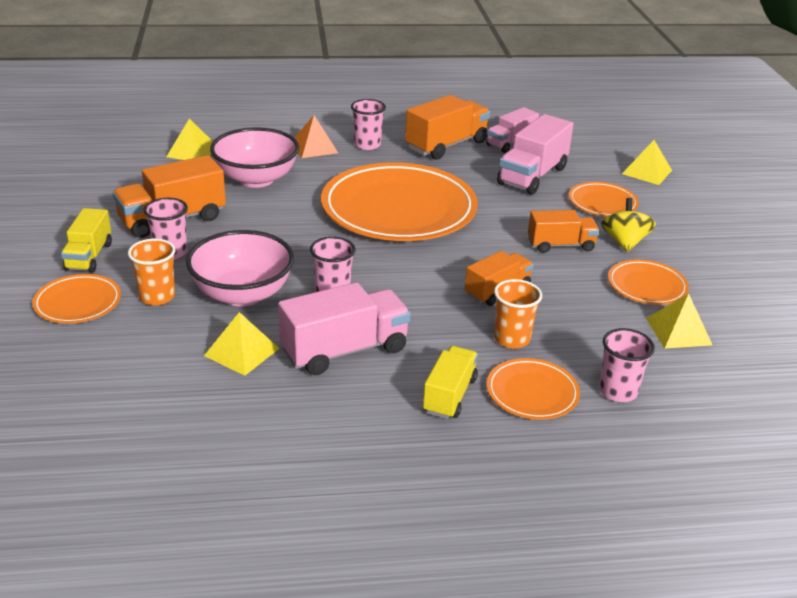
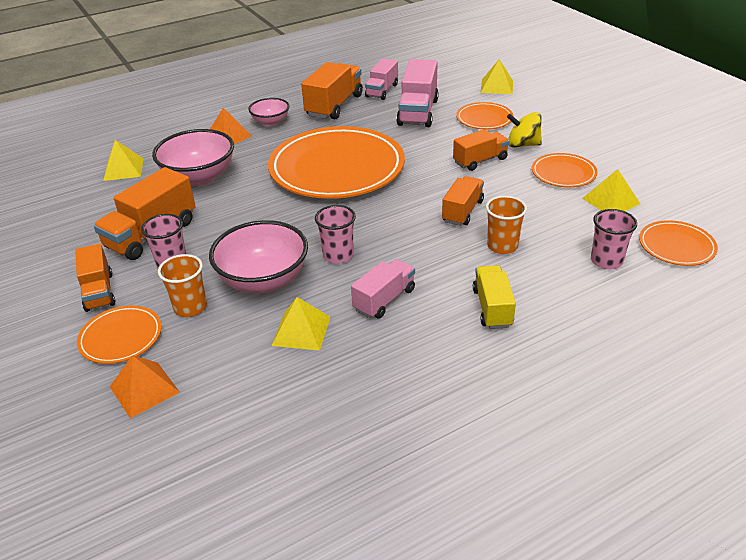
camera: 20 degrees left, 5 degrees up
(64, 354) = (144, 389): none -> orange pyramid
(89, 256) = (99, 292): yellow truck -> orange truck
(344, 350) = (384, 300): pink truck -> pink truck, size x0.64
(367, 145) = (271, 122): pink cup -> pink bowl
(532, 392) = (549, 283): orange plate -> orange plate (676, 246)
(624, 242) = (522, 145): yellow spinning top -> yellow spinning top turned 60 degrees counterclockwise

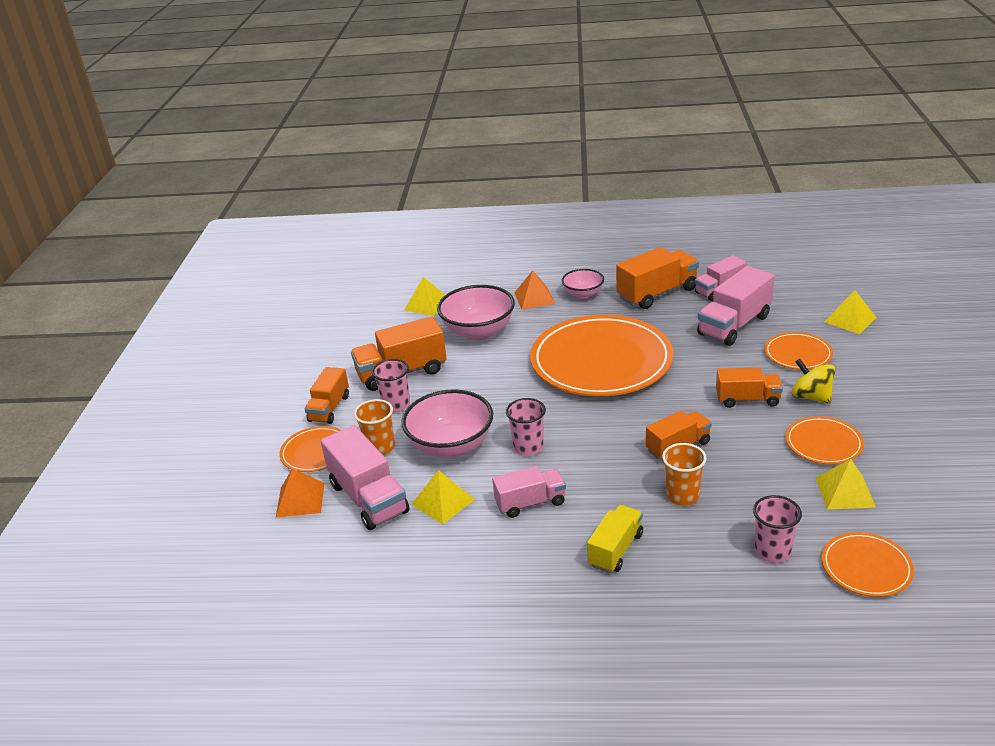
camera: 35 degrees right, 5 degrees down
(221, 358) = (368, 498): none -> pink truck

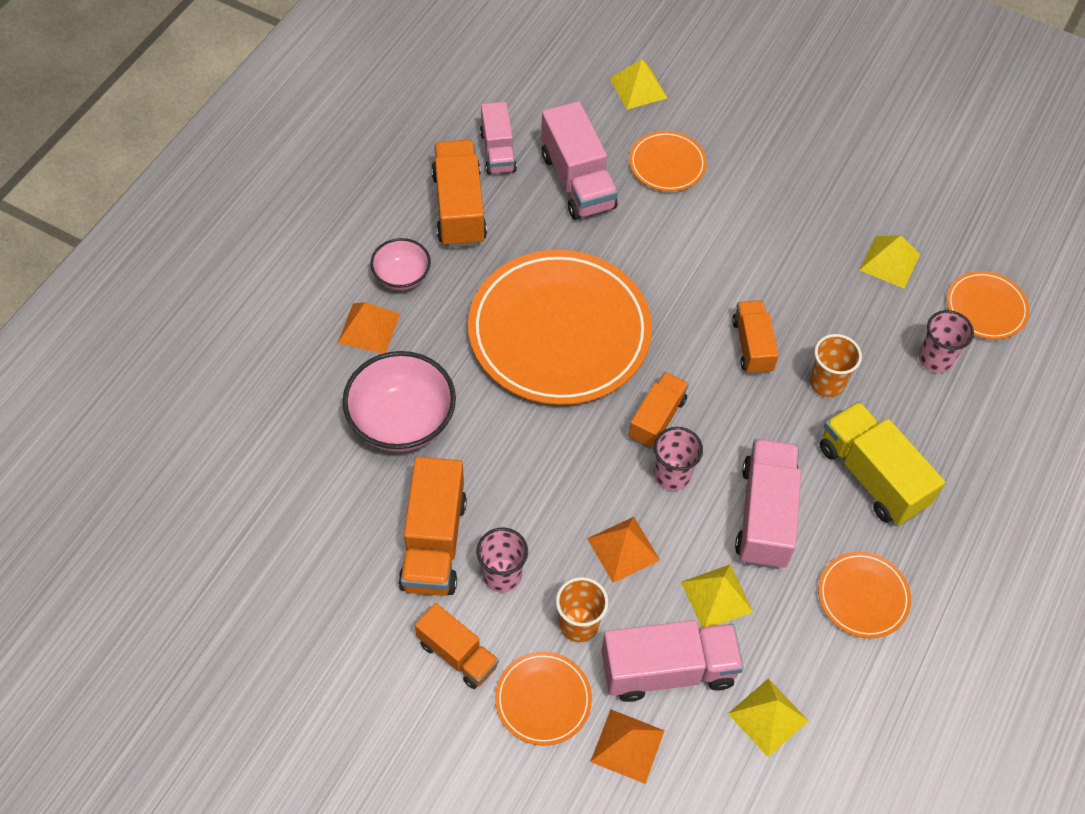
camera: 70 degrees left, 25 degrees up
(427, 304) = (285, 450): yellow pyramid -> yellow pyramid (768, 717)
(451, 446) = (623, 549): pink bowl -> orange pyramid
(530, 503) = (765, 515): pink truck -> pink truck, size x1.57
(616, 550) = (872, 476): yellow truck -> yellow truck, size x1.57
(747, 399) = (714, 248): orange truck -> orange truck (657, 419)
(811, 397) = (742, 198): yellow spinning top -> none
(823, 443) = (816, 234): orange plate -> orange plate (863, 596)

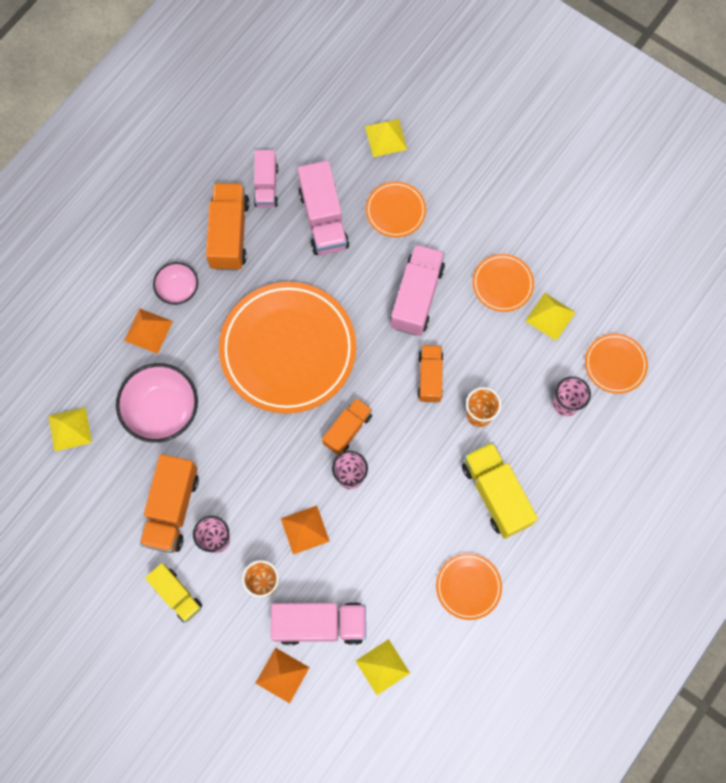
camera: 10 degrees right, 15 degrees up
(457, 654) = (176, 594): orange truck -> yellow truck
(543, 700) = (230, 635): orange plate -> orange plate (502, 284)
(717, 596) = (364, 574): yellow pyramid -> yellow pyramid (70, 429)
(765, 515) = (411, 516): pink truck -> pink truck (416, 297)

